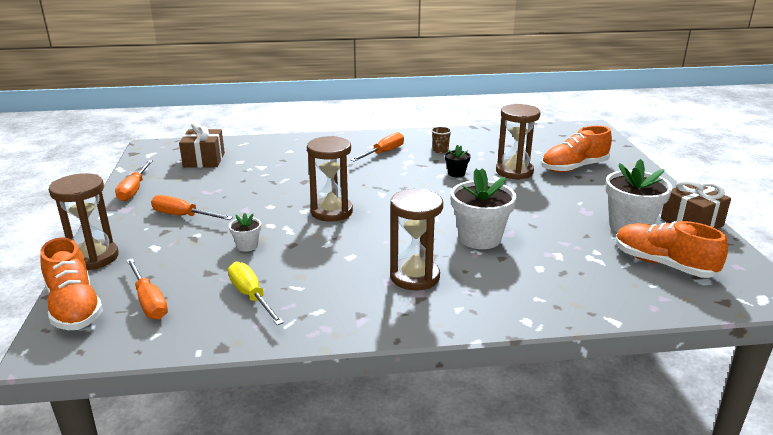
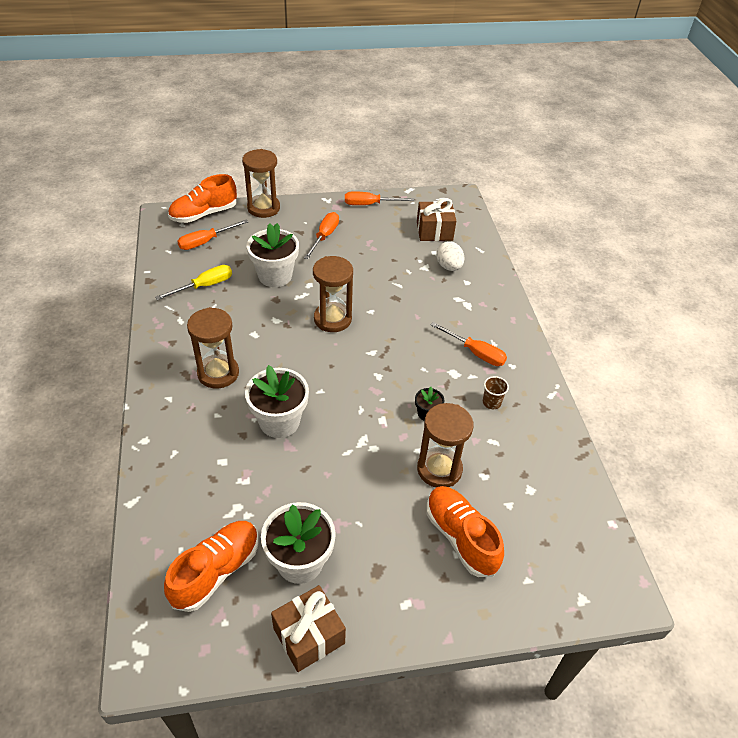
camera: 85 degrees right, 20 degrees up
(247, 246) = (275, 276): white flower pot -> white flower pot, size x2.05
(264, 157) = (449, 267): none -> white egg

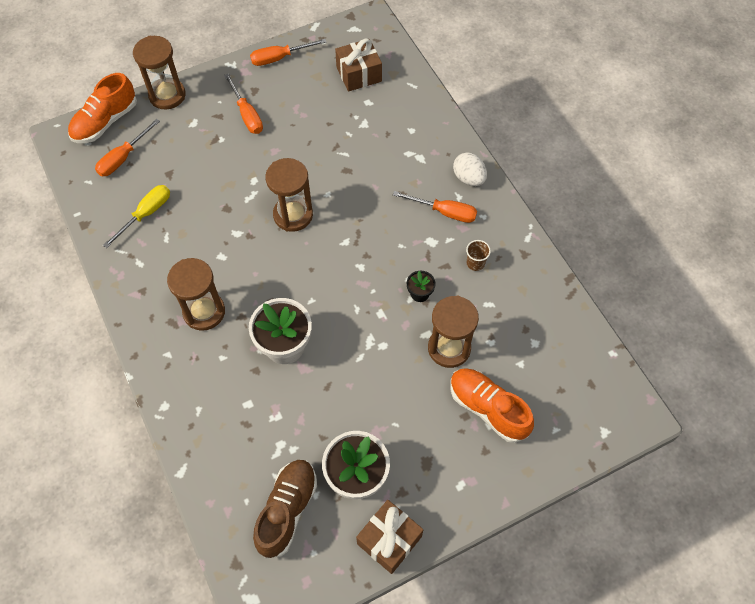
camera: 15 degrees left, 15 degrees up
(216, 571) = (287, 510): orange shoe -> brown shoe
(275, 276) = (214, 180): white flower pot -> none
(324, 236) = (247, 114): orange screwdriver -> orange screwdriver turned 150 degrees clockwise
(449, 267) = (387, 116): white egg -> white egg (469, 178)

